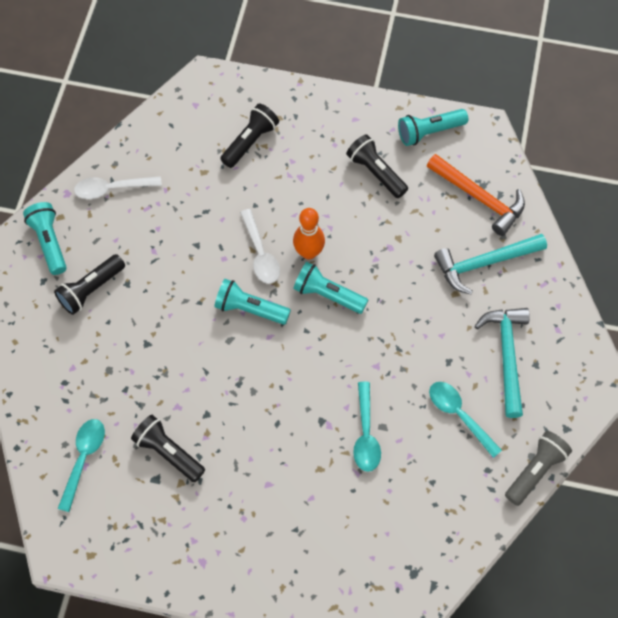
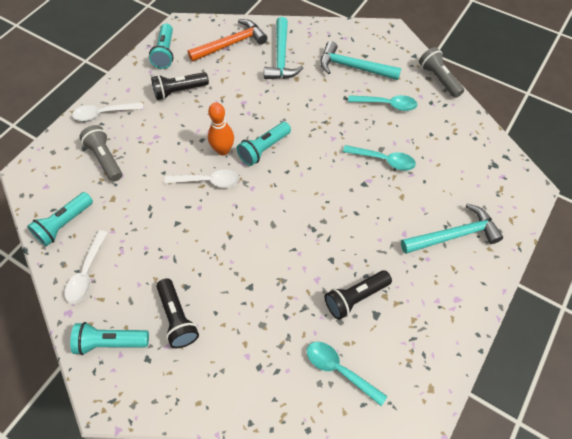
camera: 70 degrees left, 5 degrees down
(250, 142) = (105, 159): black flashlight -> grey flashlight
(250, 309) = (252, 202): turquoise flashlight -> turquoise flashlight (64, 224)
(286, 541) = (454, 235): none -> turquoise hammer
(310, 111) = (103, 113): none -> white spoon
(459, 415) = (387, 104): turquoise spoon -> turquoise spoon turned 150 degrees counterclockwise

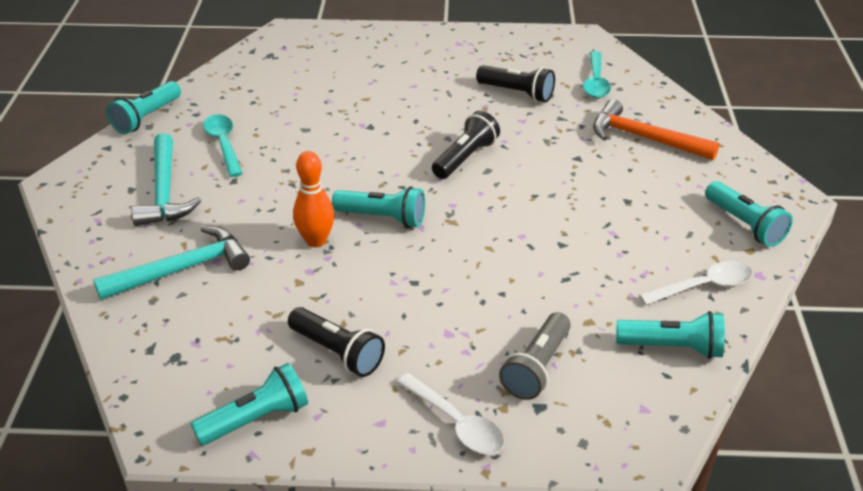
camera: 120 degrees left, 20 degrees down
(177, 318) = (666, 191): black flashlight -> black flashlight (465, 158)
(208, 181) = (477, 245): white spoon -> none
(223, 150) = (415, 253): orange bowling pin -> orange bowling pin (316, 241)
(231, 44) = (181, 340): orange hammer -> orange hammer (644, 138)
(384, 160) = (322, 122): turquoise spoon -> none
(438, 79) = (146, 118): grey flashlight -> turquoise flashlight
(454, 235) = (387, 59): turquoise hammer -> none

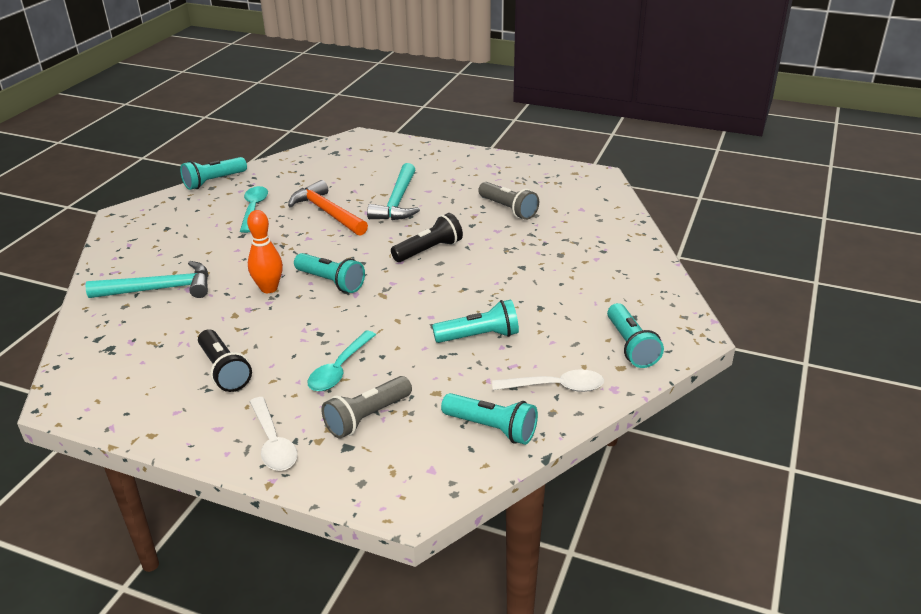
camera: 20 degrees right, 5 degrees down
(164, 192) = (188, 234): turquoise hammer -> turquoise hammer (397, 202)
(256, 419) = (132, 403): turquoise flashlight -> turquoise flashlight (479, 336)
(517, 93) = (508, 209): black flashlight -> grey flashlight
(596, 82) = (582, 211): turquoise spoon -> turquoise spoon (339, 369)
(644, 138) = (592, 262): orange hammer -> orange hammer (327, 212)

